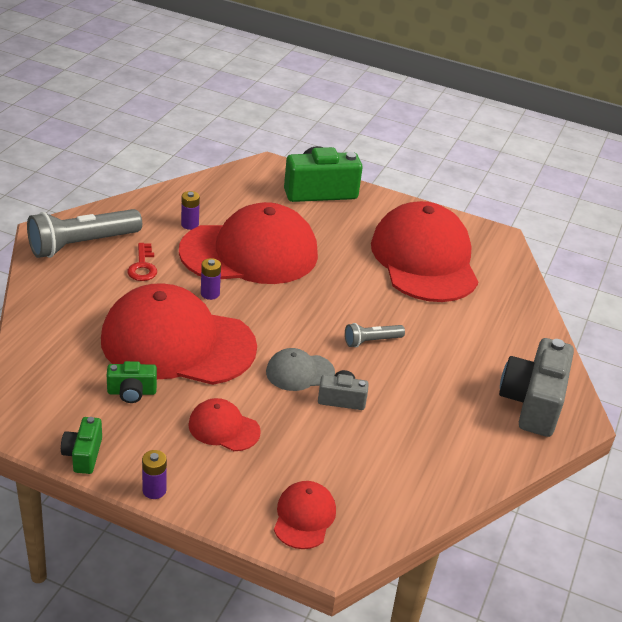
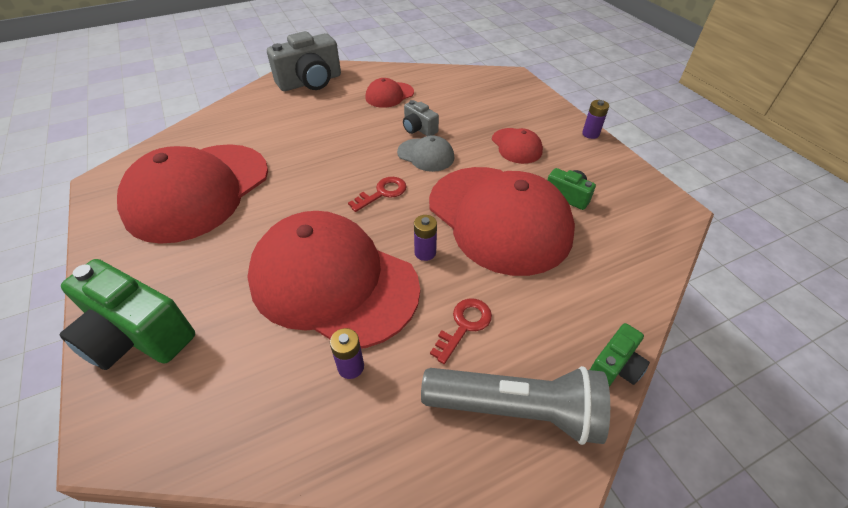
camera: 135 degrees left, 10 degrees up
(83, 455) = (630, 170): green camera -> green camera (614, 367)
(292, 320) = (382, 193): none -> red key
(304, 517) = (510, 91): red cap -> red cap (389, 95)
(371, 341) = (347, 151): grey flashlight -> none

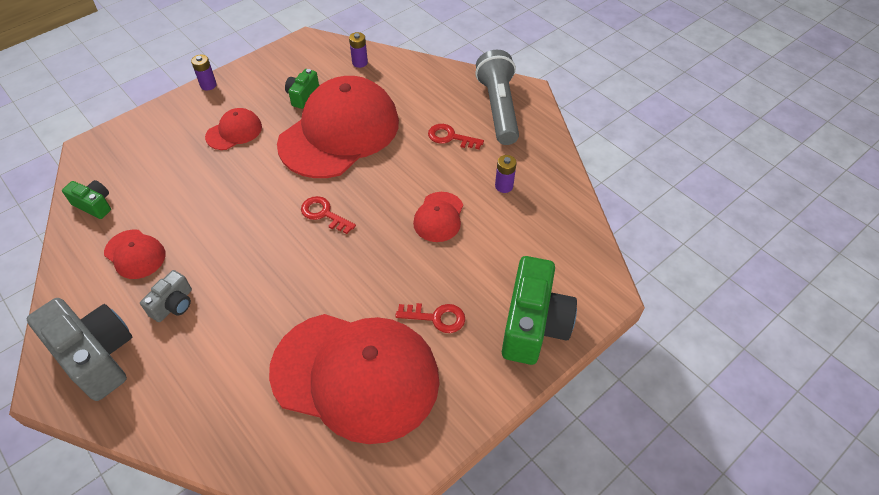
camera: 105 degrees left, 5 degrees up
(210, 253) = (437, 318): none -> red key
(333, 282) = (439, 217): red cap -> red cap, size x0.44
(418, 129) = (210, 210): grey camera -> grey camera (173, 304)
(425, 252) = (390, 169): purple battery -> purple battery (360, 62)
(426, 155) = (258, 194): grey cap -> none
(614, 367) = (454, 72): green camera -> green camera (94, 205)

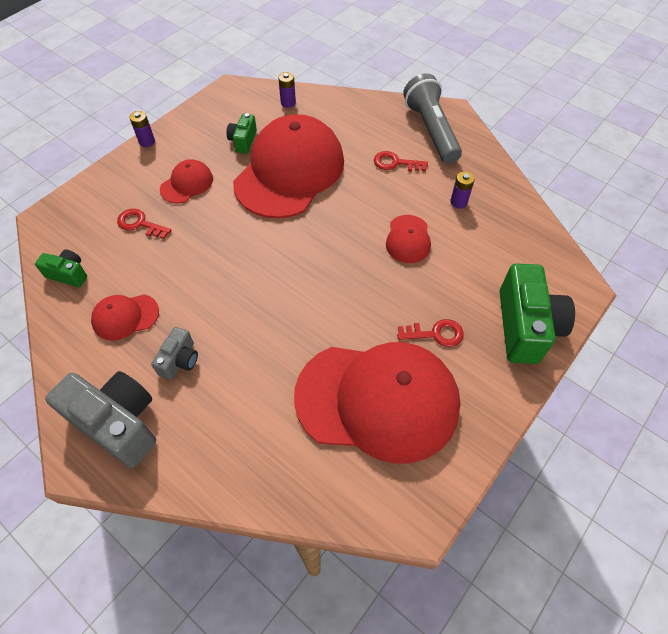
camera: 10 degrees left, 5 degrees up
(135, 254) = (125, 317): red cap -> red cap turned 135 degrees clockwise
(324, 214) = (299, 251): red key -> red key (140, 224)

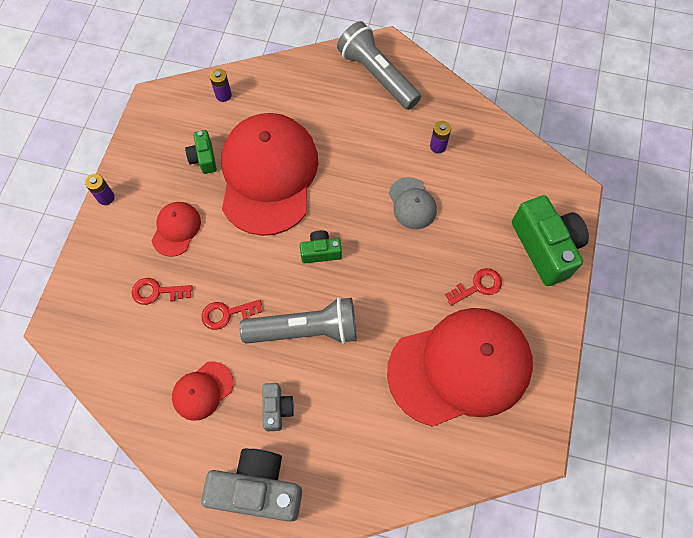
camera: 25 degrees left, 10 degrees up
(68, 274) = (121, 373): green camera -> green camera (321, 252)
(247, 305) = (305, 330): none -> grey flashlight
(395, 163) = (362, 126): red key -> red key (226, 314)
(408, 239) = (412, 203): red cap -> grey cap

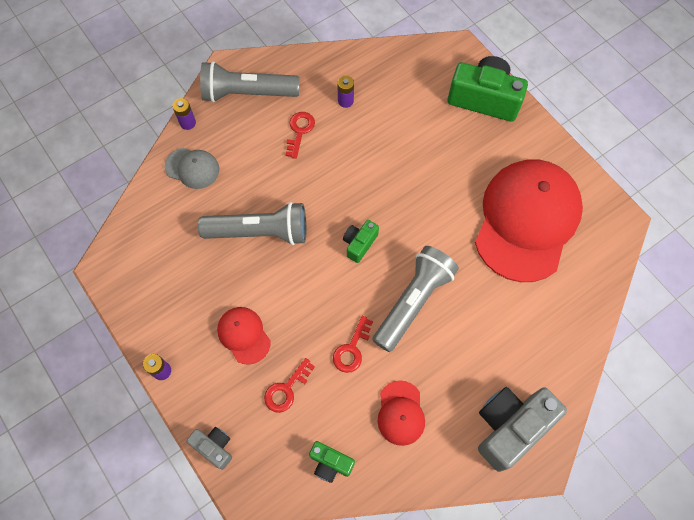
camera: 50 degrees left, 0 degrees up
(203, 158) = (198, 268): green camera -> green camera (330, 463)
(223, 95) = (154, 212): purple battery -> purple battery (187, 123)
(268, 175) = (260, 232): red cap -> grey flashlight
(277, 409) = (459, 368): grey camera -> grey camera (214, 447)
(412, 203) = (376, 153): grey cap -> grey cap (192, 168)
(478, 286) = (477, 162): red key -> red key (299, 131)

